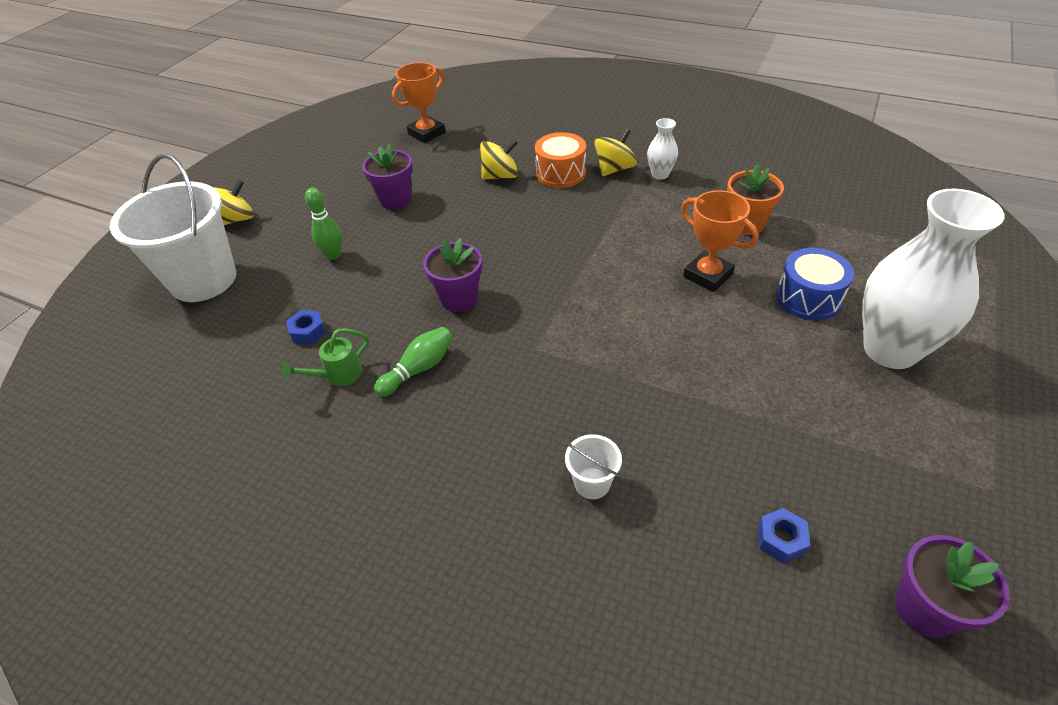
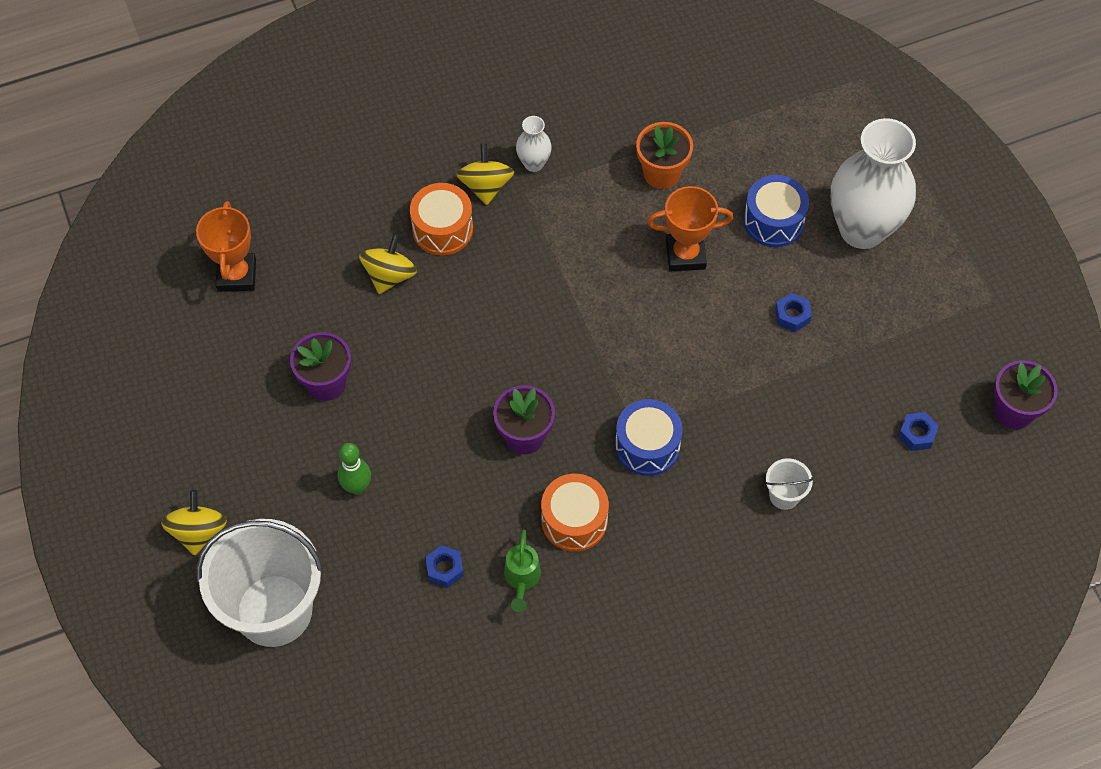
camera: 50 degrees left, 15 degrees up
(418, 369) = (574, 520): green bowling pin -> orange drum
(529, 364) = (647, 446): none -> blue drum
(754, 365) = (792, 316): none -> blue nut

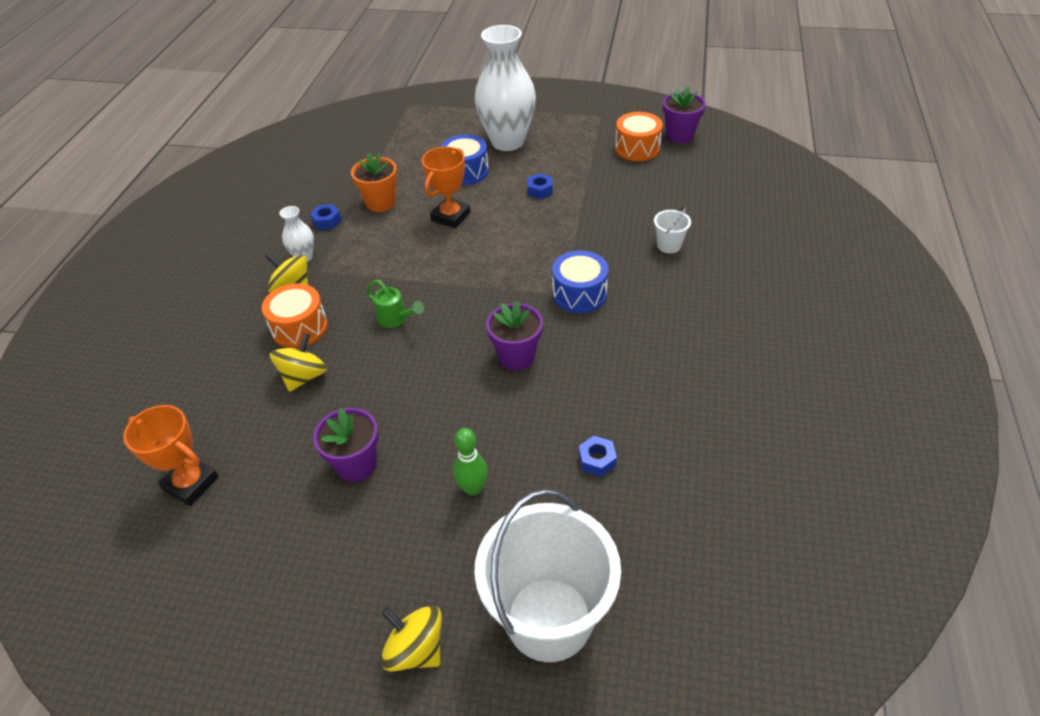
camera: 55 degrees left, 15 degrees down
(389, 275) = (304, 376): yellow spinning top -> yellow spinning top turned 60 degrees clockwise
(522, 579) = (640, 413): green watering can -> green watering can (396, 319)
(574, 520) = (610, 359): orange drum -> orange drum (637, 148)
(917, 434) = (667, 175): blue nut -> blue nut (327, 221)

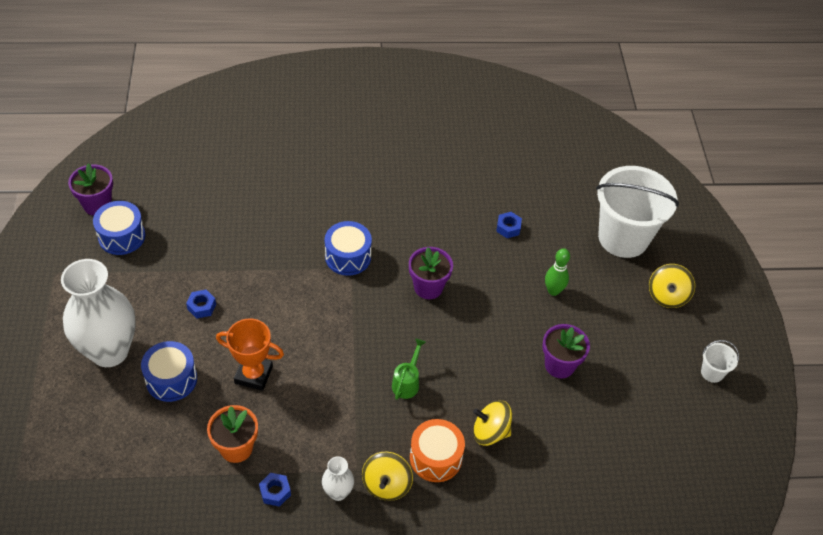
camera: 110 degrees left, 5 degrees up
(191, 483) = (615, 472): orange trophy -> none
(637, 148) = (122, 236): orange drum -> blue drum
(669, 245) = (275, 204): white bucket -> white bucket (712, 372)

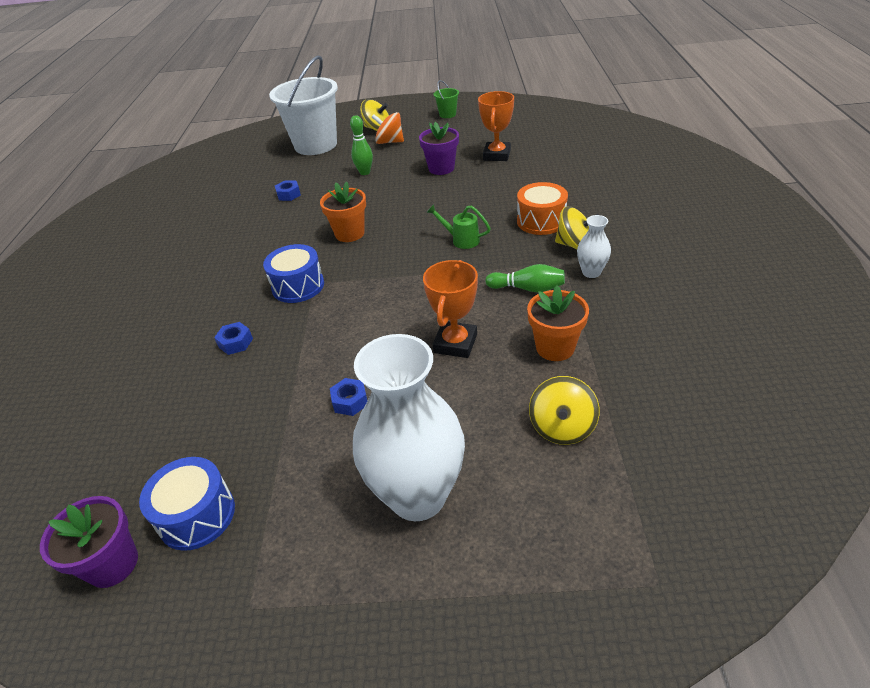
camera: 80 degrees left, 10 degrees down
(171, 379) = (464, 418): blue drum -> none
(275, 492) = (602, 313): blue nut -> blue nut (235, 343)
(320, 434) = (527, 288): none -> green bowling pin
(428, 287) = (349, 234): purple flower pot -> orange flower pot
(490, 432) = (510, 196): yellow spinning top -> yellow spinning top (562, 427)
(591, 424) = (496, 155): none -> orange trophy
(630, 311) = (389, 142): none -> orange spinning top
(712, 372) = (447, 114): white bucket -> green bucket

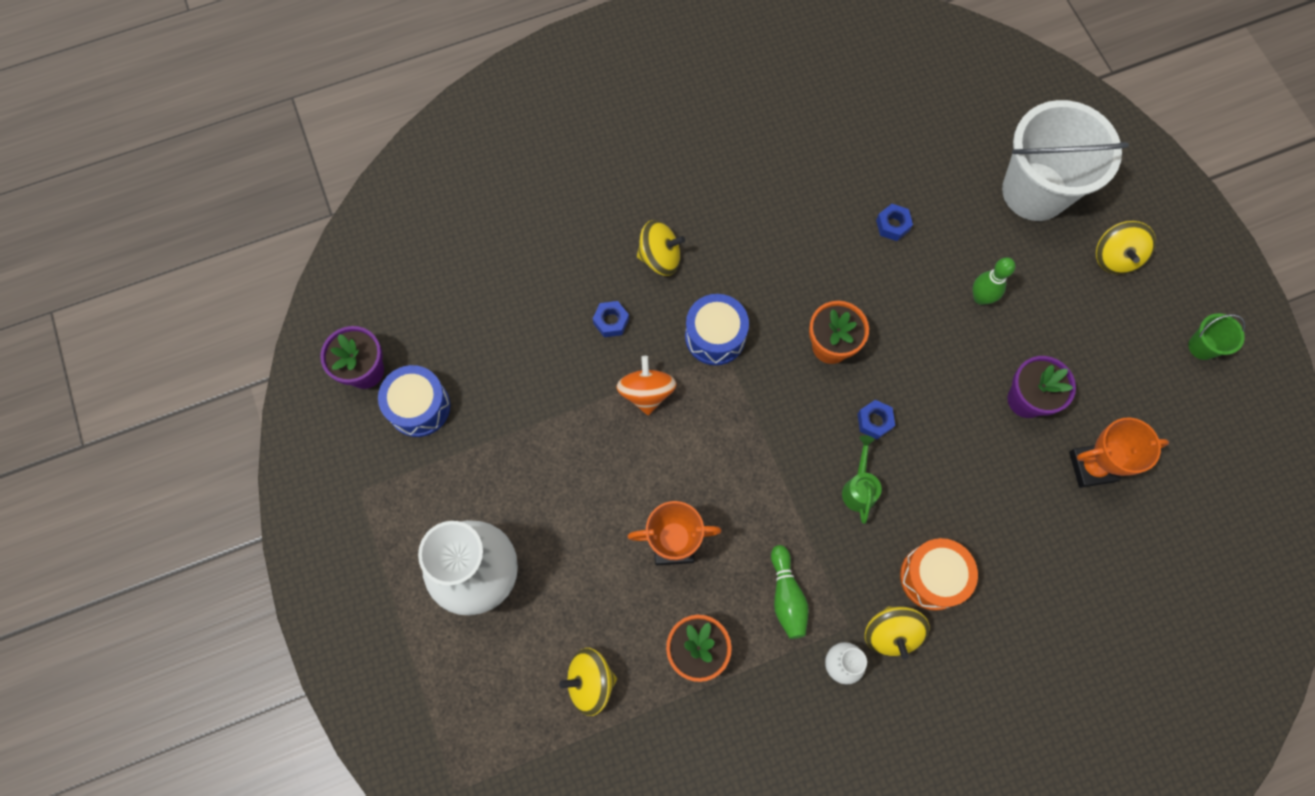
camera: 65 degrees right, 30 degrees up
(209, 303) = (660, 257): none -> yellow spinning top
(350, 401) = (567, 473): blue nut -> blue nut (874, 421)
(389, 142) = (1080, 294): orange spinning top -> orange spinning top (646, 392)

